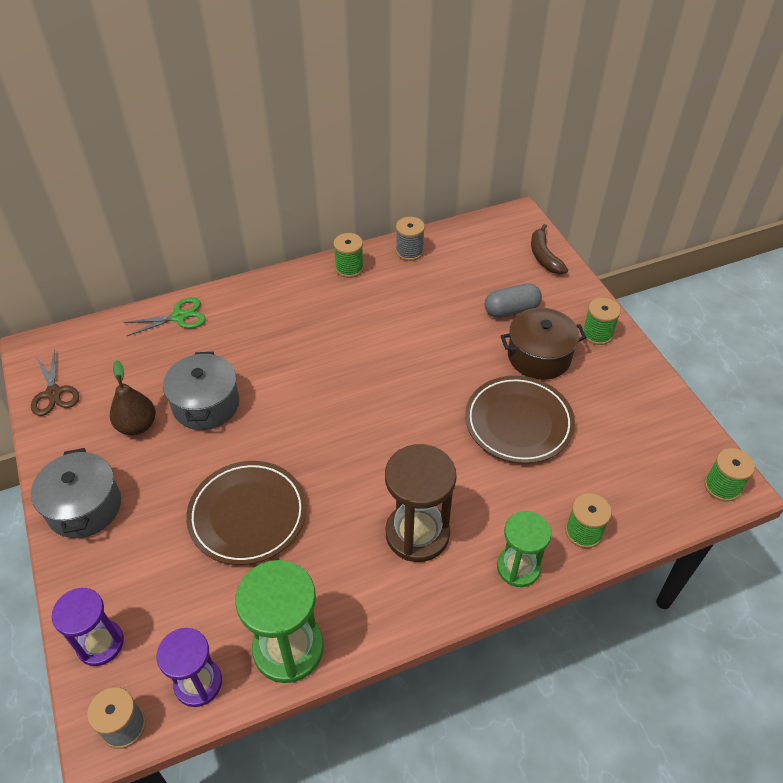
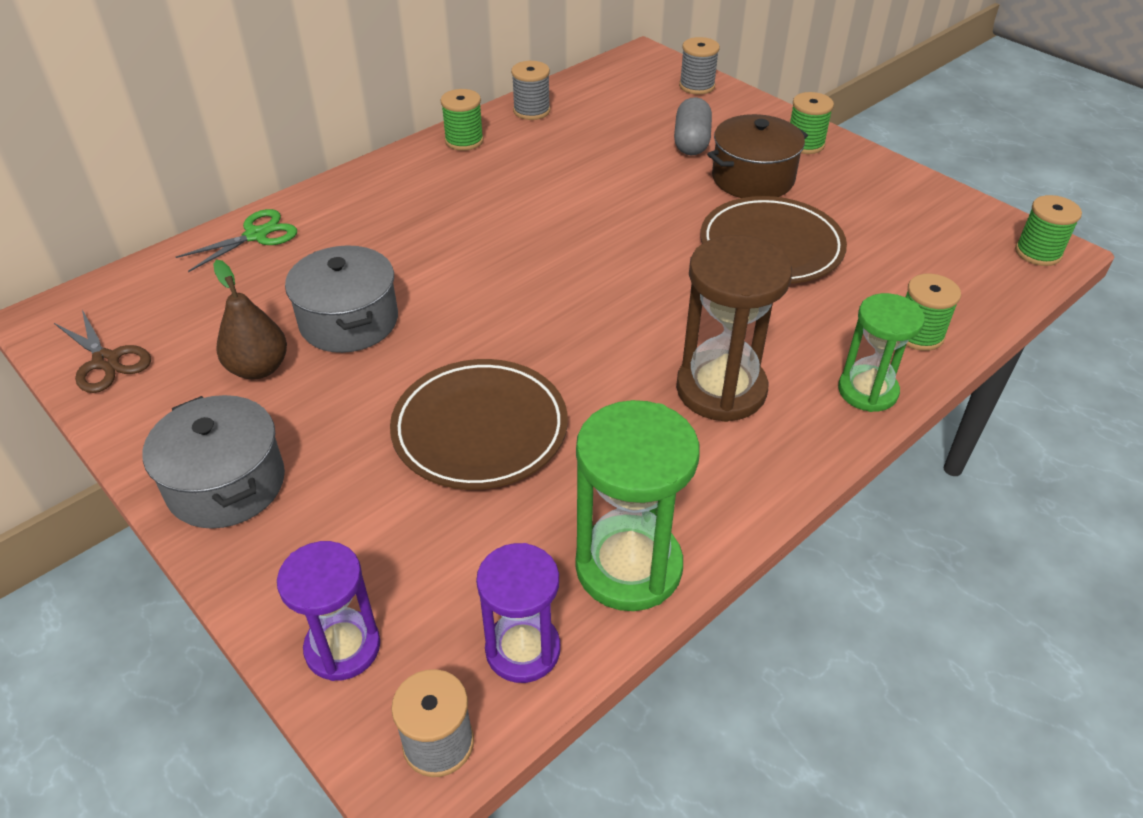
camera: 20 degrees left, 5 degrees down
(511, 310) = (691, 142): grey capsule -> grey capsule turned 45 degrees counterclockwise
(544, 256) = (697, 86): brown banana -> grey spool

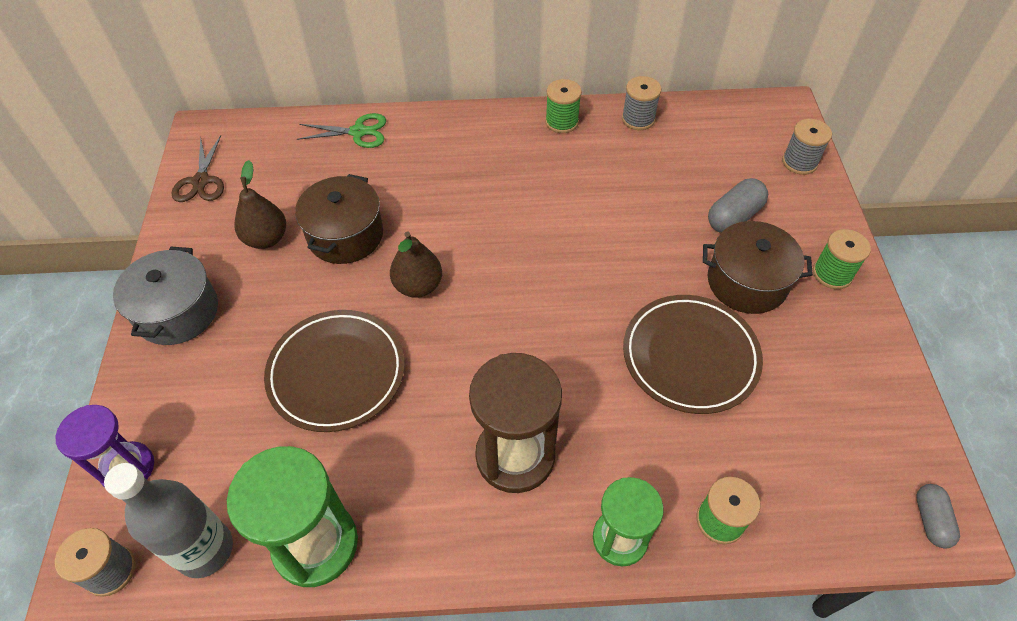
camera: 40 degrees right, 10 degrees up
(349, 321) = (345, 235): grey pot -> brown pot
(478, 321) = (418, 286): none -> brown pear
(523, 649) = (205, 550): purple hourglass -> grey bottle
(1038, 252) = (930, 520): green spool -> grey capsule

